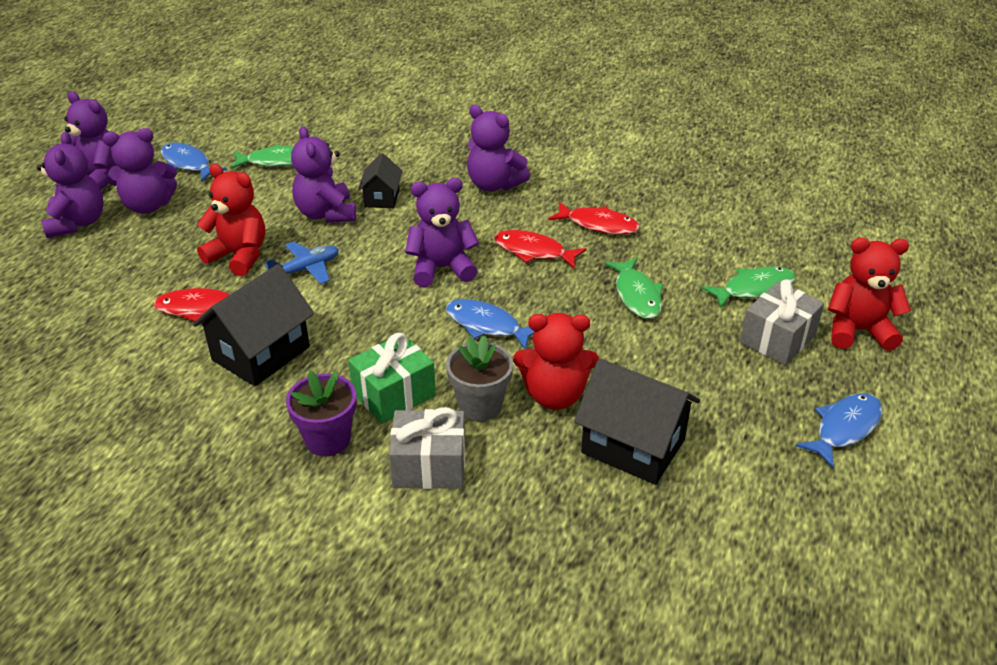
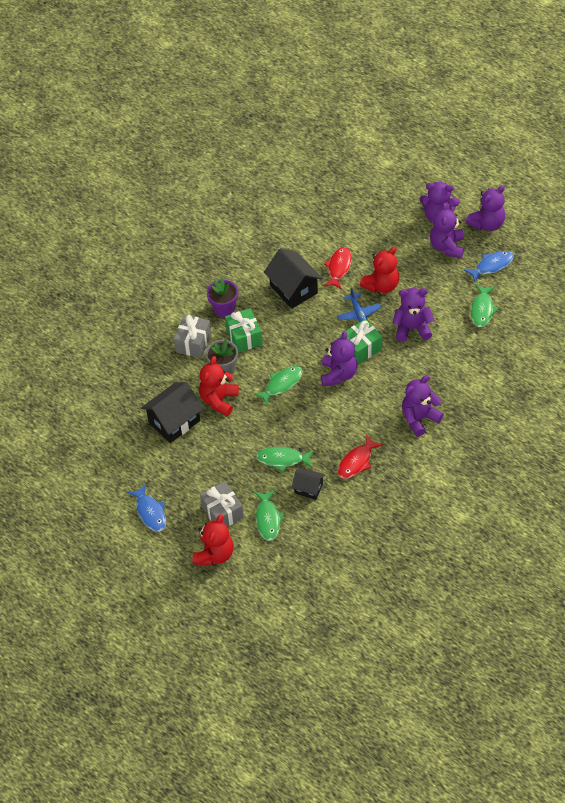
camera: 110 degrees right, 15 degrees up
(381, 255) = (361, 348): none -> green gift
(382, 198) = (421, 357): black house -> black house (308, 488)
(487, 325) = (281, 384): blue fish -> green fish
(533, 251) = (340, 421): red fish -> none

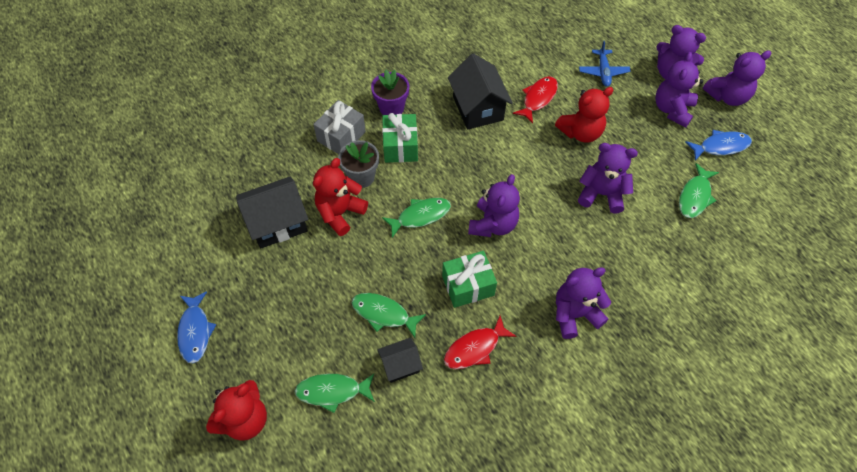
camera: 15 degrees right, 5 degrees up
(222, 512) = (281, 361): grey gift -> none
(268, 519) = (332, 391): green fish -> green fish turned 75 degrees clockwise
(308, 488) = (400, 365): black house -> black house turned 60 degrees counterclockwise
(358, 313) = (542, 157): blue plane -> blue plane (603, 72)
(361, 348) = (531, 200): green gift -> green gift (468, 285)

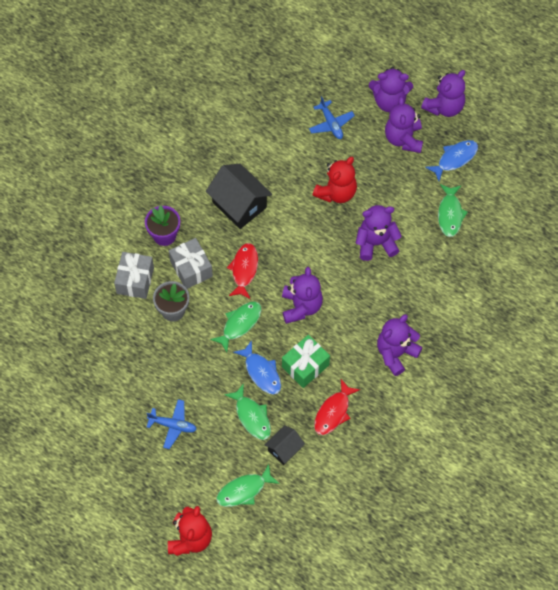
camera: 25 degrees left, 5 degrees up
(195, 331) = (113, 494): blue fish -> blue fish (261, 372)
(277, 223) = (126, 380): black house -> none
(297, 287) = (173, 425): none -> blue plane
(340, 213) = (172, 349): red teddy bear -> none
(384, 314) = (251, 416): green fish -> green fish turned 120 degrees counterclockwise
(400, 146) = (191, 269): green gift -> grey gift
(538, 98) = (286, 174): red fish -> red fish (244, 270)

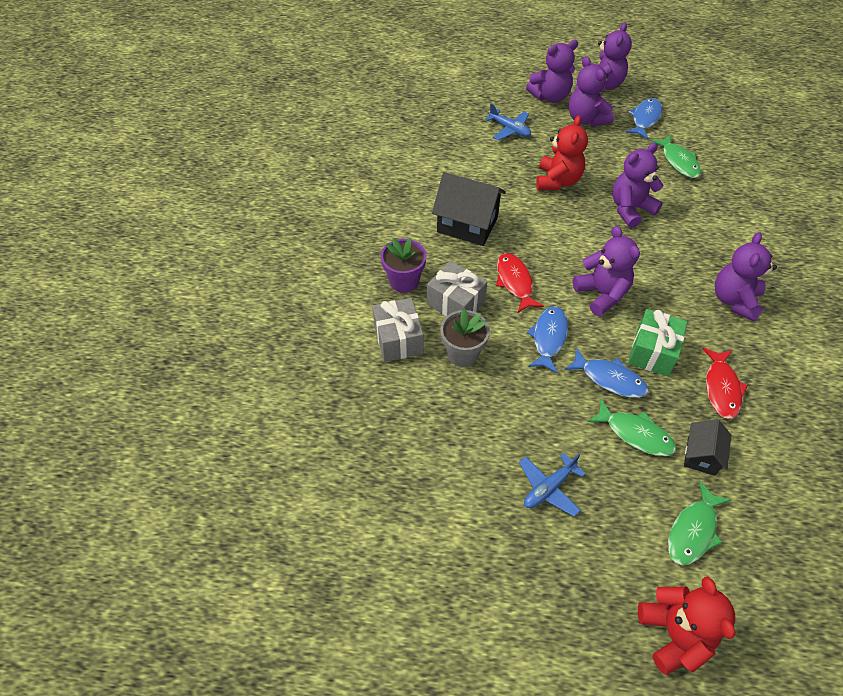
camera: 25 degrees left, 10 degrees down
(173, 425) = (549, 488): blue plane -> blue plane turned 150 degrees clockwise
(239, 324) = (548, 338): green fish -> blue fish

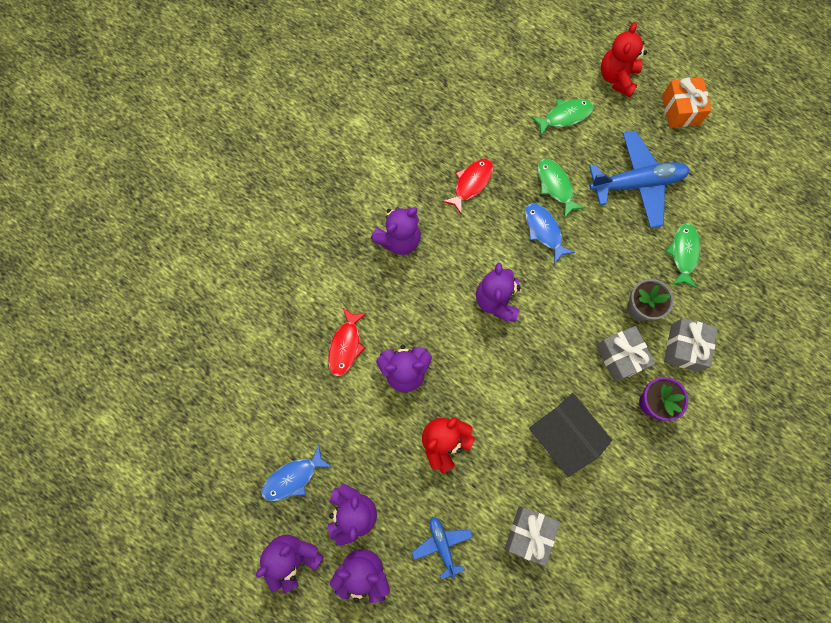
camera: 150 degrees left, 20 degrees up
(452, 159) = (529, 534): none -> grey gift
(515, 282) = (559, 350): red fish -> red fish (346, 346)
(548, 338) = (566, 286): blue fish -> none
(549, 488) = (637, 183): blue plane -> blue plane, size x1.92
(559, 632) = (680, 110): none -> orange gift
(652, 352) = (497, 234): green gift -> none
(678, 161) = (312, 401): green fish -> green fish (683, 253)
(701, 455) = (523, 151): black house -> none

